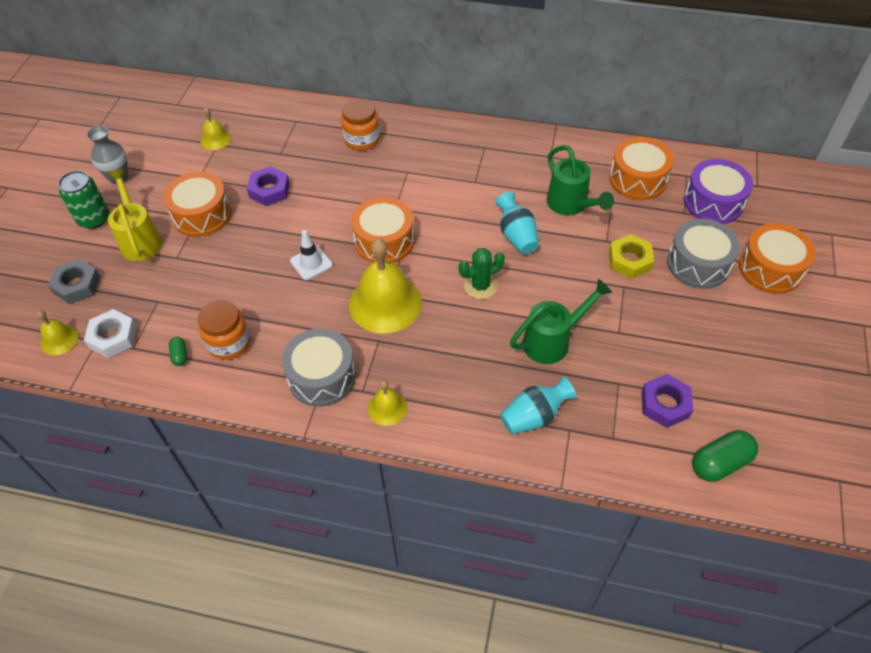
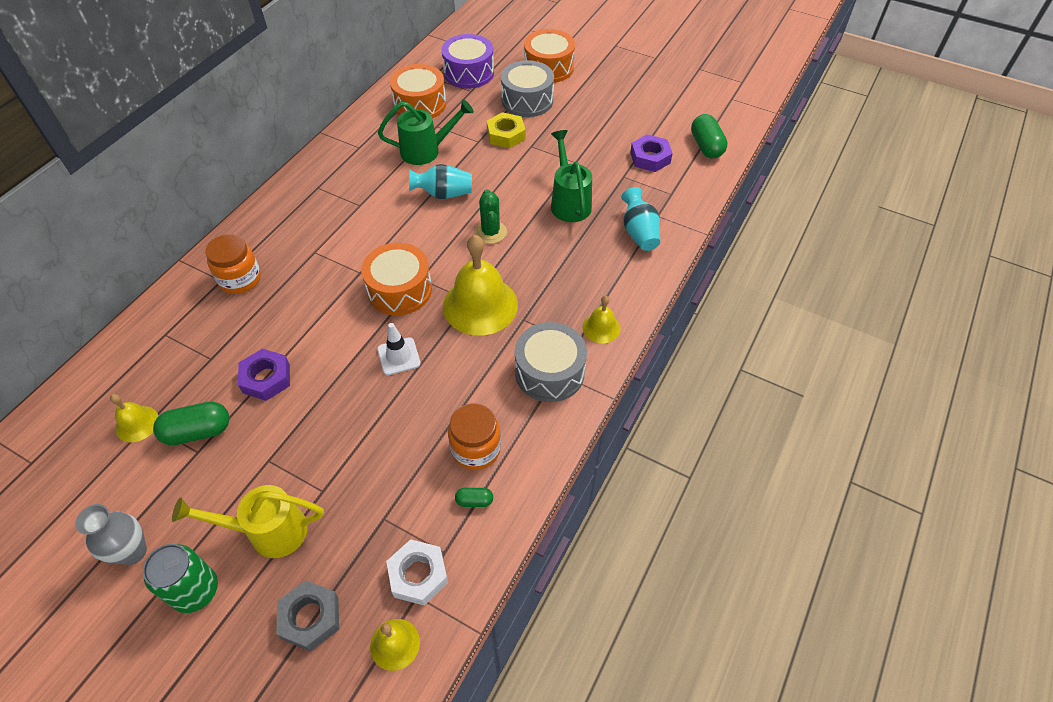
camera: 75 degrees left, 0 degrees up
(202, 215) = (265, 455): orange drum -> none
(215, 172) = (198, 431): none -> green capsule

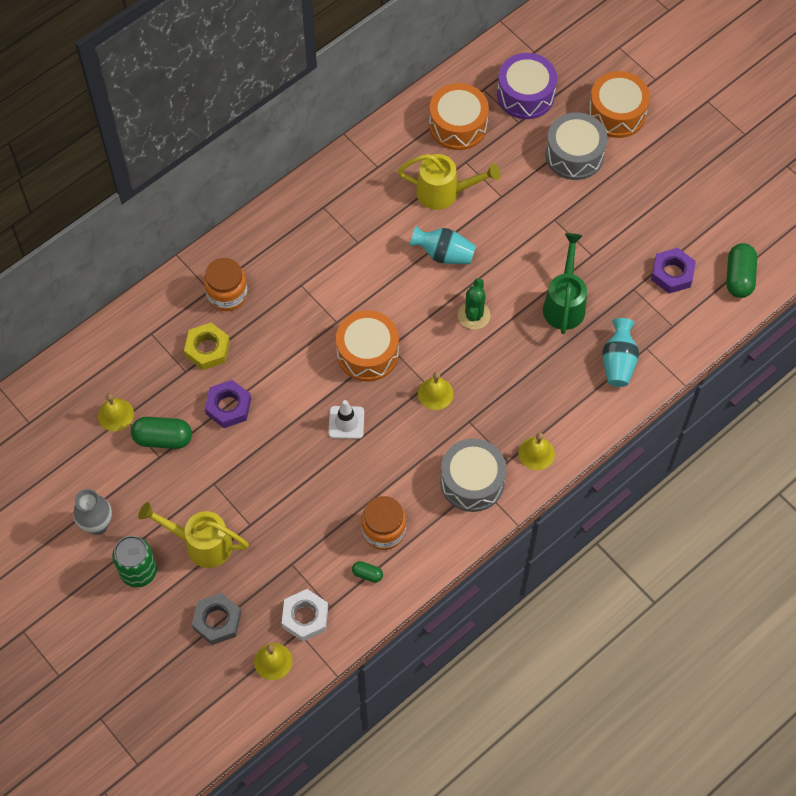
camera: 20 degrees right, 10 degrees up
(426, 151) = (444, 193): green watering can -> yellow watering can
(480, 305) = (435, 393): yellow bell -> yellow bell, size x0.49
(506, 135) = (533, 196): yellow nut -> yellow nut (207, 349)

